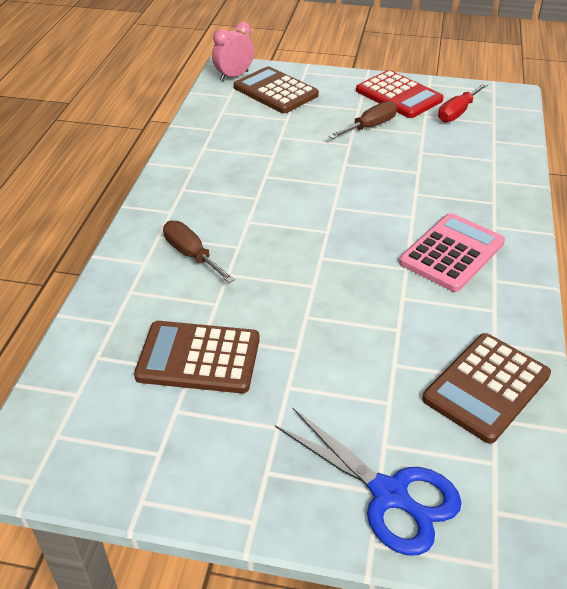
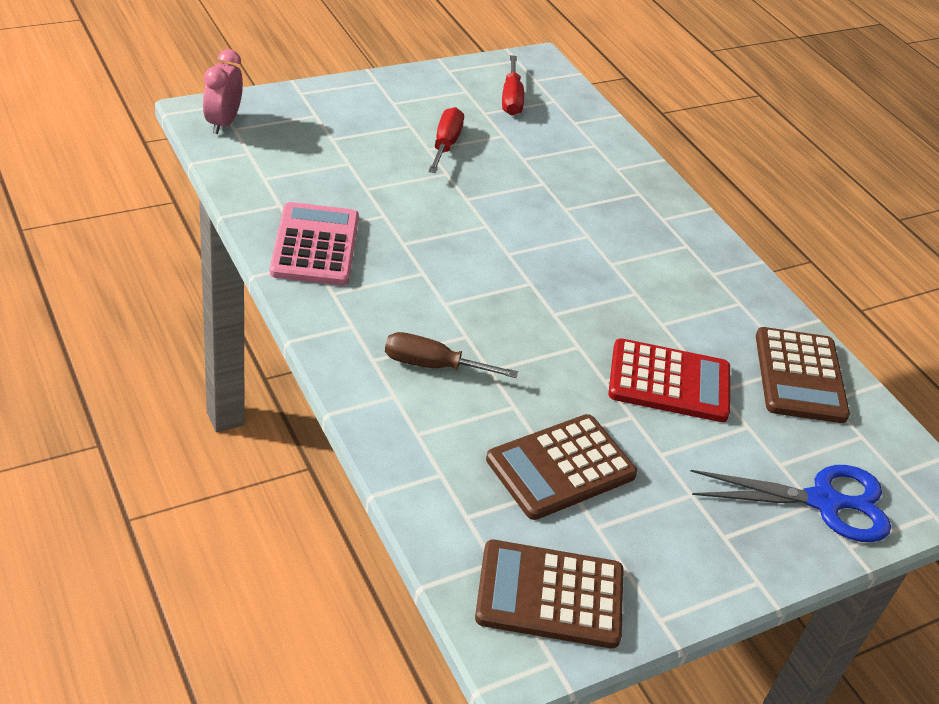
camera: 45 degrees left, 0 degrees up
(275, 91) = (296, 130): brown calculator -> brown calculator (550, 595)
(370, 127) = (445, 144): brown screwdriver -> red screwdriver
(398, 95) = (434, 95): red calculator -> red calculator (669, 382)
(452, 253) = (657, 261): pink calculator -> pink calculator (315, 245)

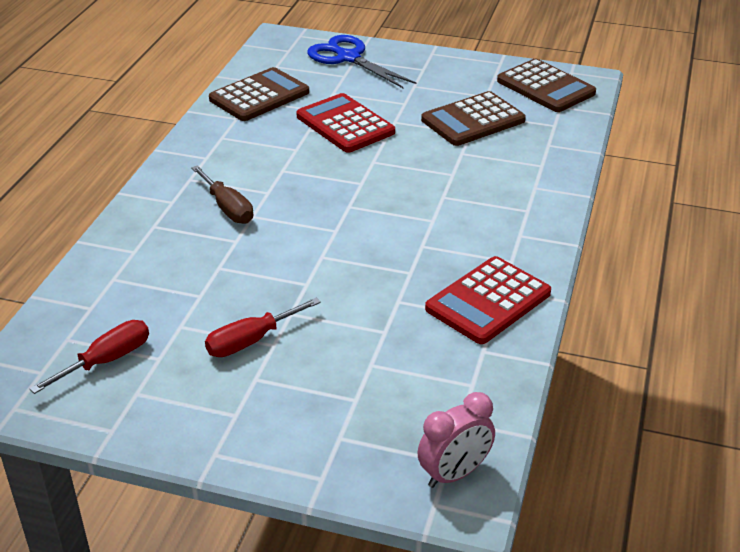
camera: 130 degrees left, 5 degrees down
(315, 245) = (488, 301): pink calculator -> red calculator
(432, 365) = (489, 191): brown screwdriver -> brown screwdriver (227, 208)
(560, 467) = (473, 120): brown calculator -> brown calculator turned 135 degrees clockwise

